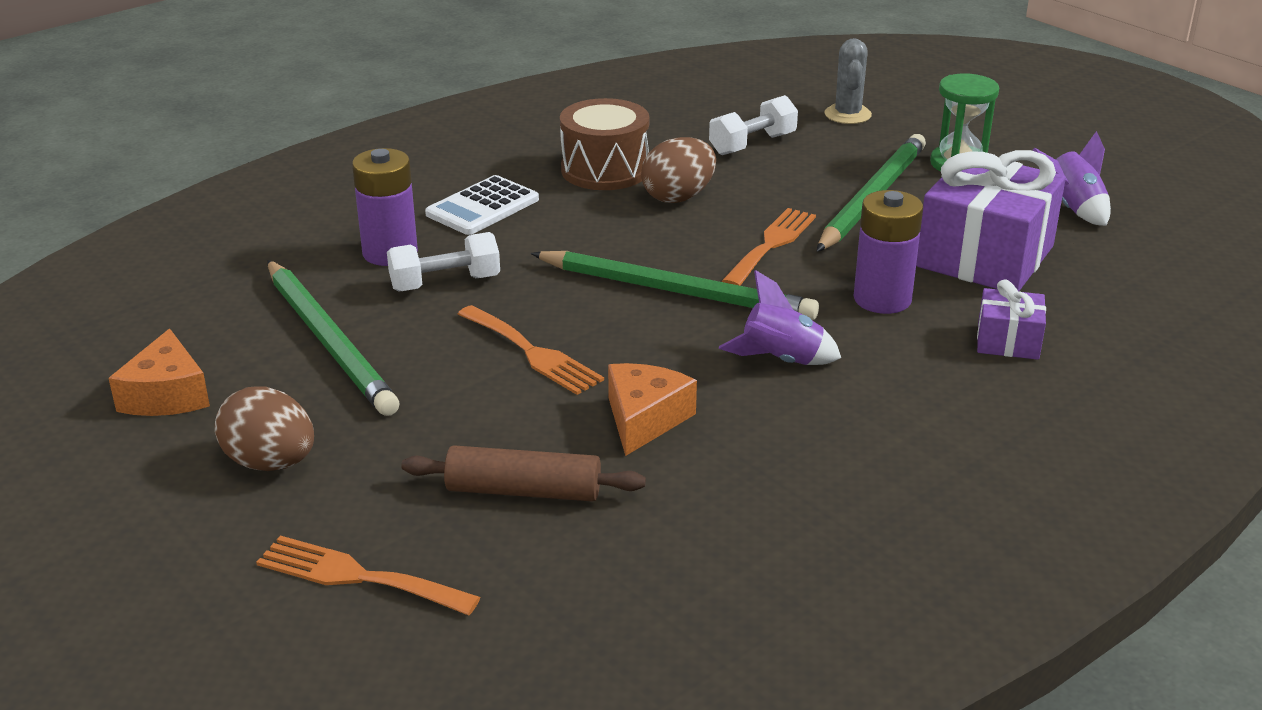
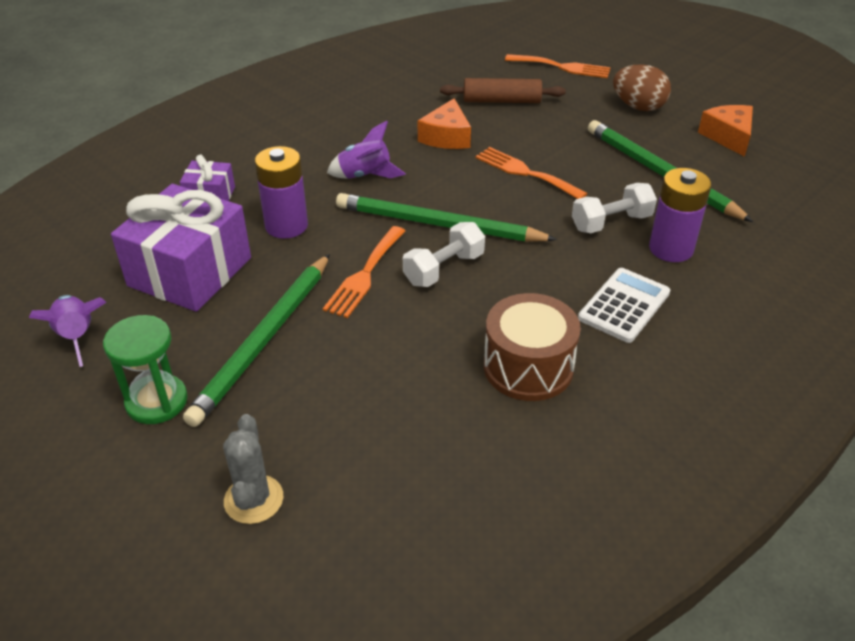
camera: 175 degrees right, 10 degrees up
(678, 197) = (449, 330): brown egg -> none
(752, 144) = (376, 424): white dumbbell -> white dumbbell (443, 269)

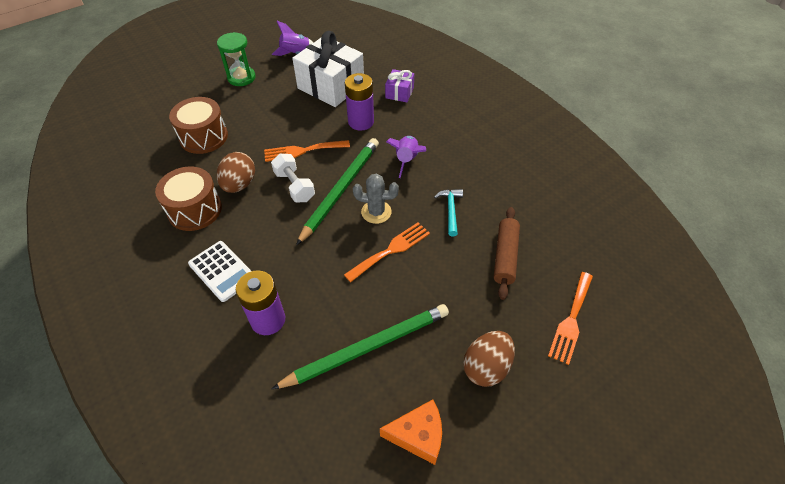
camera: 100 degrees right, 10 degrees up
(190, 272) = (331, 86): purple gift -> white gift
(253, 499) = (169, 105): grey cactus -> grey cactus (376, 212)
(264, 340) = (265, 110): green pencil -> none
(350, 408) = (204, 137): none -> brown drum
(365, 275) = (302, 151): orange fork -> orange fork turned 45 degrees counterclockwise
(446, 137) = (450, 210): orange cheese -> turquoise hammer
(458, 329) = (239, 185): none -> brown egg
(611, 222) = (312, 290): white dumbbell -> none

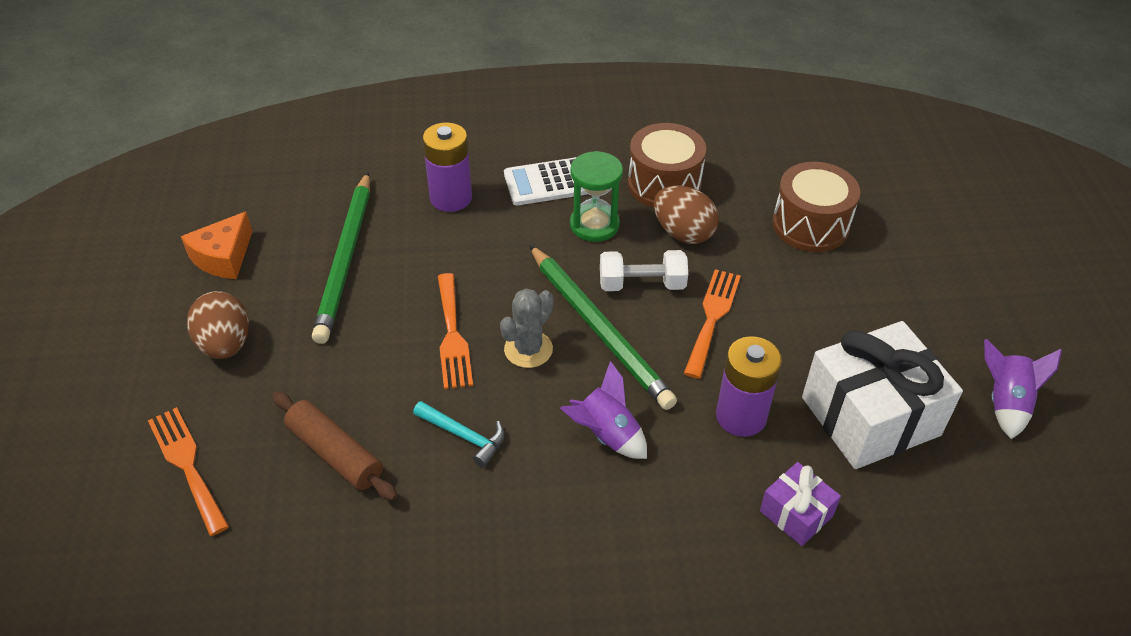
camera: 120 degrees right, 5 degrees down
(241, 78) = (953, 305): green hourglass -> green hourglass (594, 225)

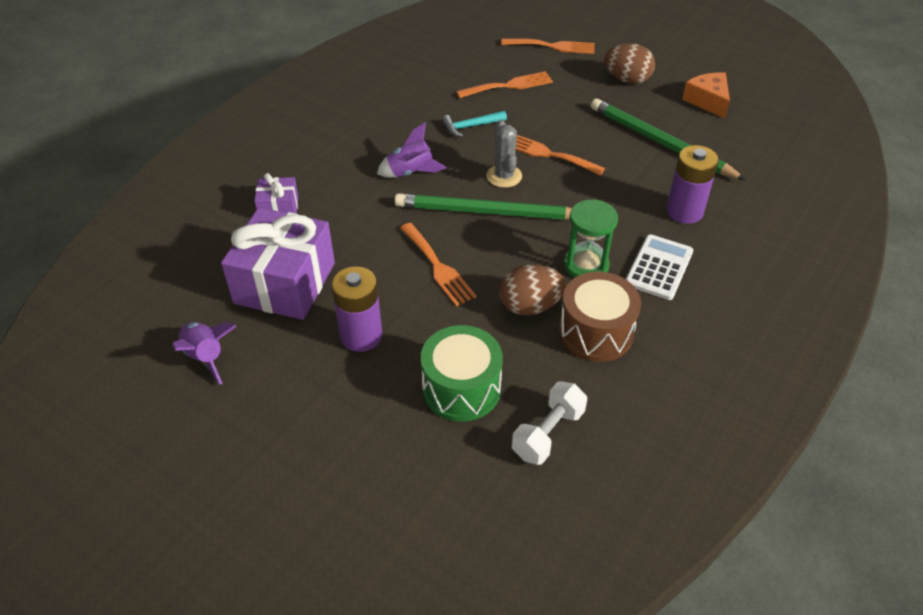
camera: 130 degrees right, 0 degrees up
(335, 454) = (509, 85): brown rolling pin -> orange fork
(642, 284) = (503, 253): white dumbbell -> white dumbbell (548, 433)
(741, 416) = (356, 229): purple battery -> purple battery (361, 336)
(810, 225) = (461, 388): brown drum -> green drum
(870, 416) = (285, 283): white gift -> purple gift

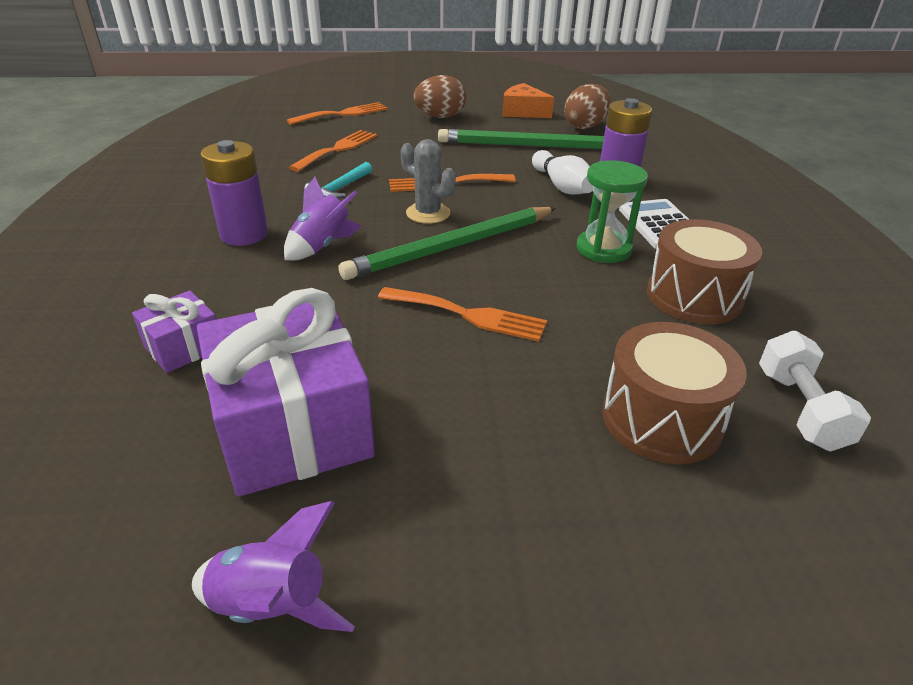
camera: 40 degrees left, 10 degrees down
(361, 336) = (475, 431): purple battery -> purple battery (244, 234)
(461, 388) = (661, 419): green drum -> brown drum
(530, 306) = (608, 304): brown egg -> brown egg (585, 126)
(632, 196) = (562, 186): none -> white bowling pin

